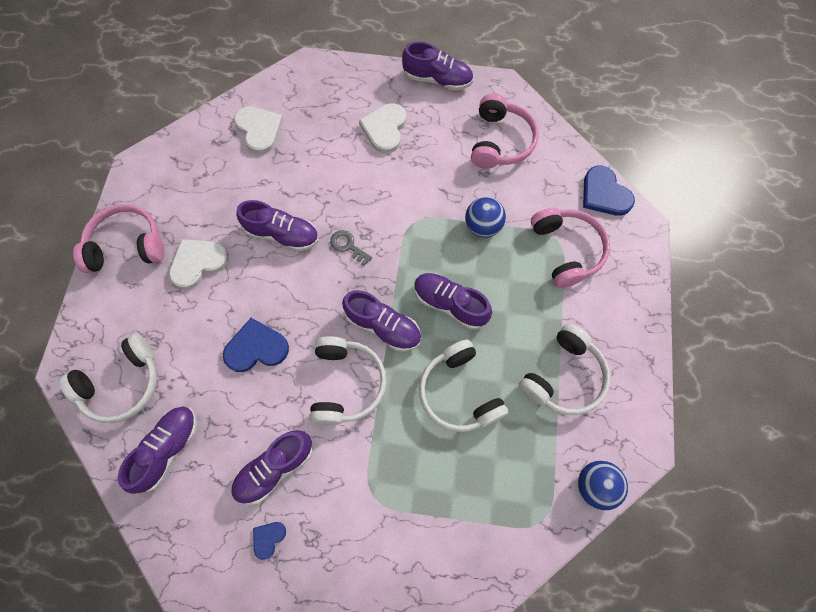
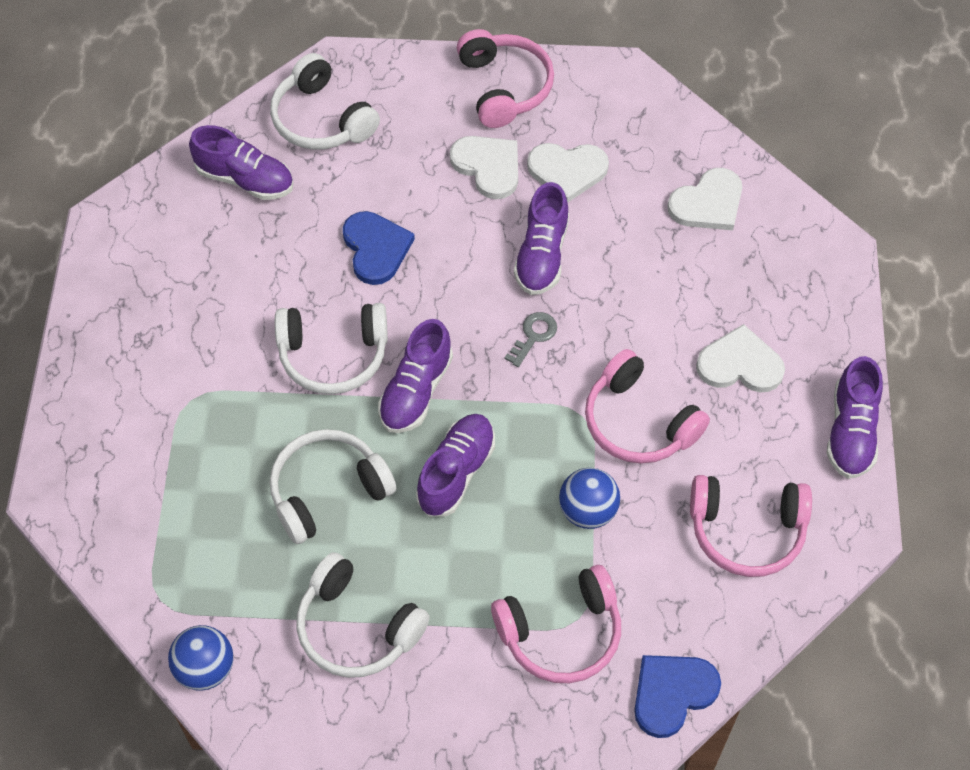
camera: 85 degrees right, 10 degrees down
(214, 211) = (567, 171): none -> white heart
(268, 538) = (143, 295): blue heart -> none
(275, 468) = (224, 290): purple shoe -> none
(421, 190) = (638, 422): none -> pink headphones

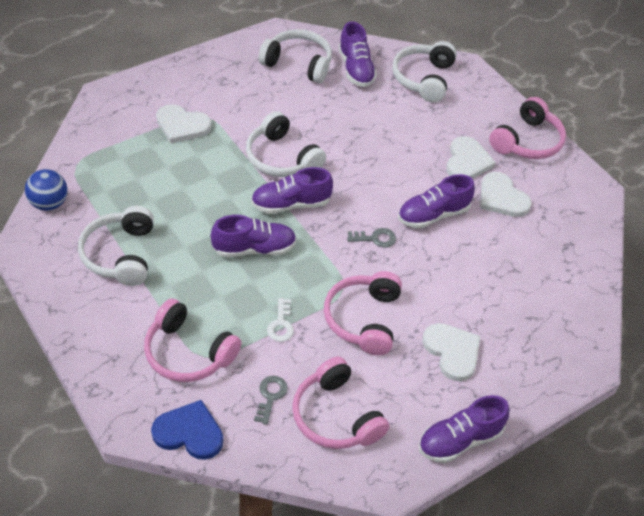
camera: 50 degrees right, 10 degrees down
(328, 491) = (195, 199): white headphones -> white headphones (298, 63)
(376, 248) = (365, 141): blue heart -> none
(588, 510) = (281, 324): blue ball -> white key
(678, 581) = (270, 396): none -> grey key
(708, 203) = (551, 276): white heart -> white heart (182, 125)

